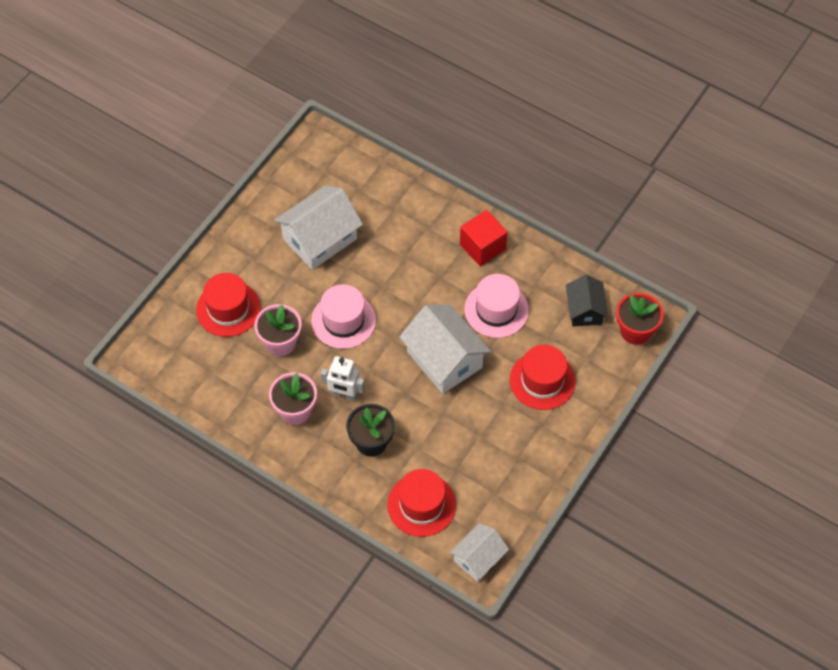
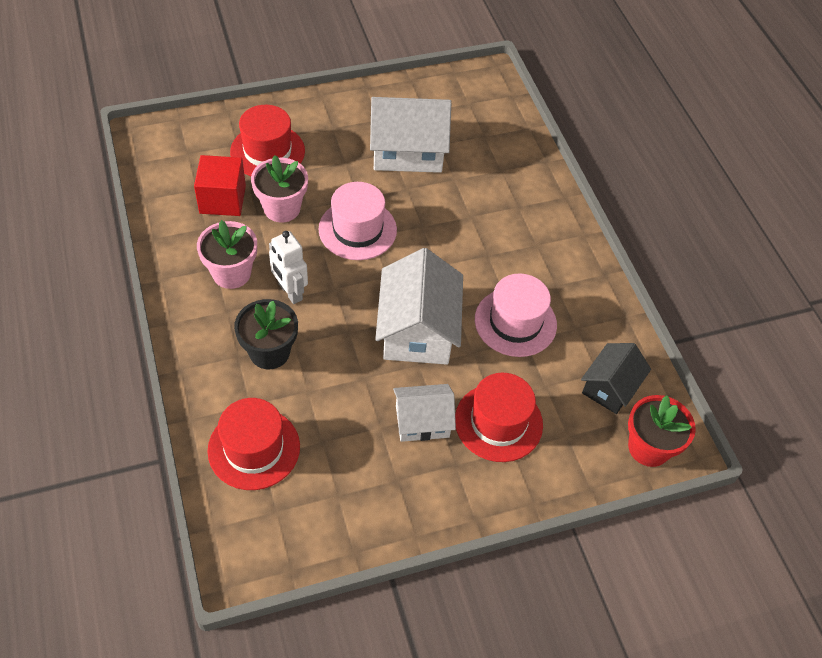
camera: 35 degrees right, 5 degrees down
(478, 558) = (253, 549): white house -> white house (422, 421)
(482, 247) = (556, 258): red cube -> red cube (222, 199)

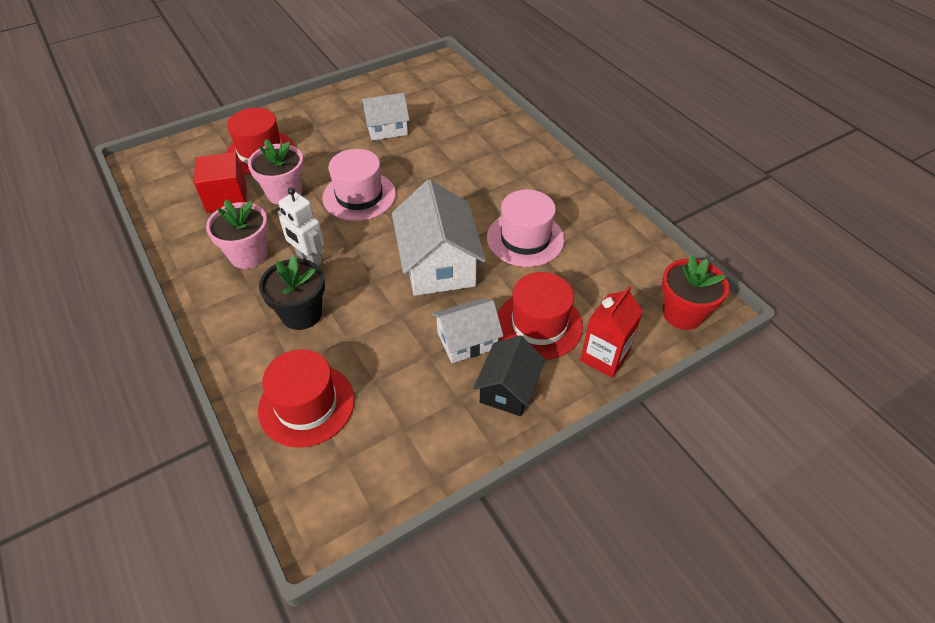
camera: 10 degrees left, 5 degrees down
(407, 151) = (387, 129): white house -> white house, size x0.60
(552, 473) = (604, 357): none -> red carton
(610, 387) = (628, 272): black house -> black house (508, 388)

